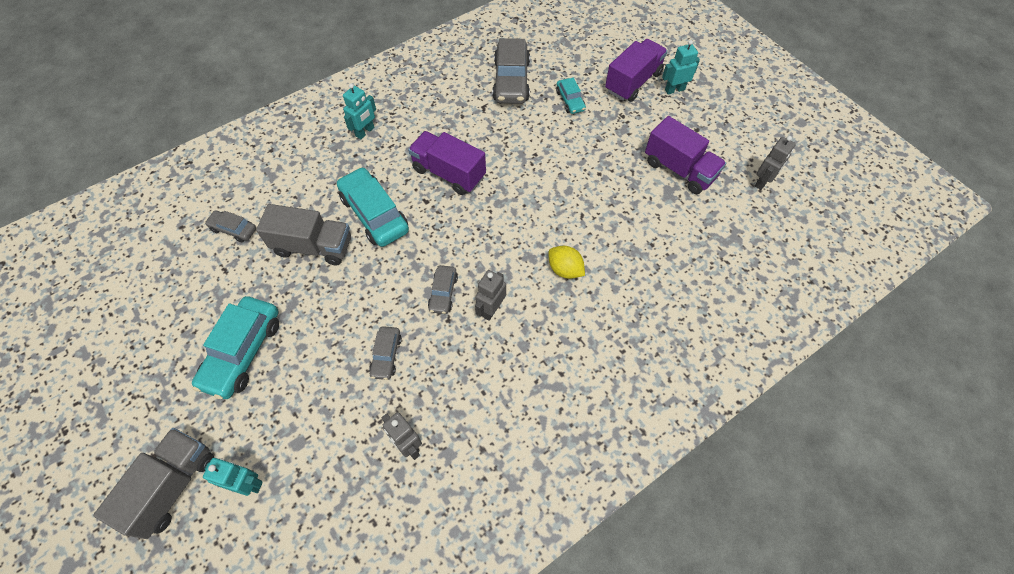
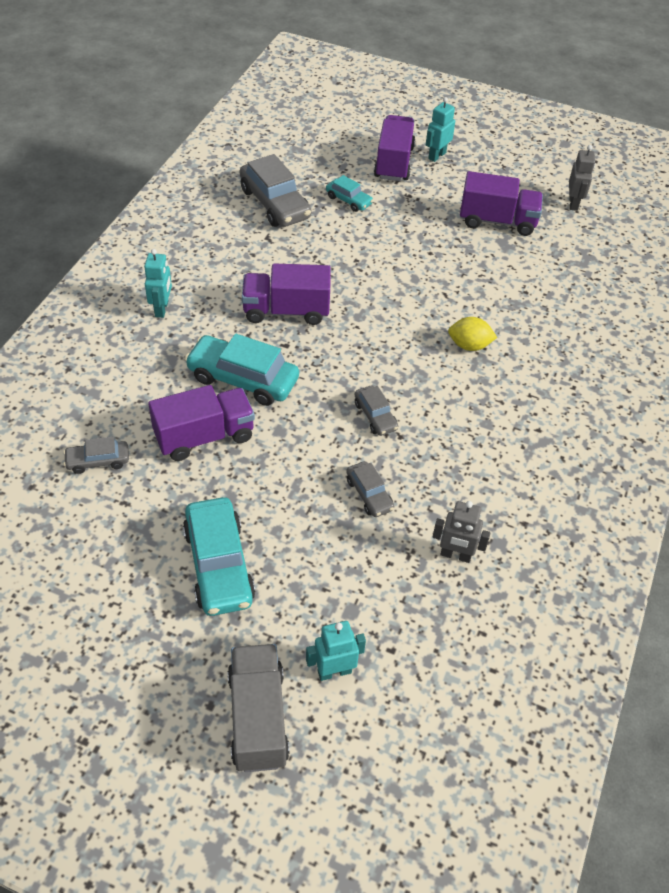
camera: 35 degrees left, 10 degrees down
(313, 246) = (204, 436): grey truck -> purple truck
(491, 309) = (432, 408): grey robot -> none

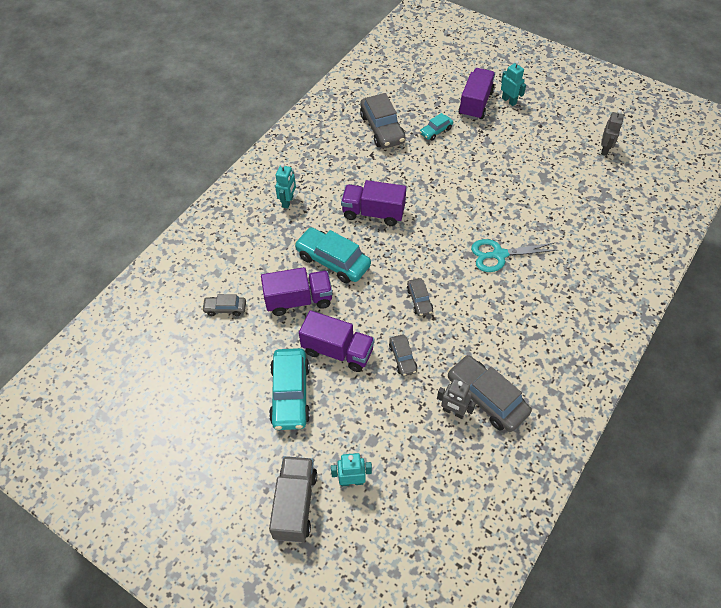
camera: 15 degrees right, 5 degrees up
(348, 200) = (436, 131): turquoise car -> turquoise car turned 90 degrees clockwise
(437, 155) = (509, 101): turquoise robot -> turquoise robot turned 90 degrees clockwise
(469, 345) = (499, 255): yellow lemon -> turquoise scissors
(496, 531) = (486, 398): none -> grey car
(497, 221) = (543, 158): purple truck -> purple truck (337, 351)

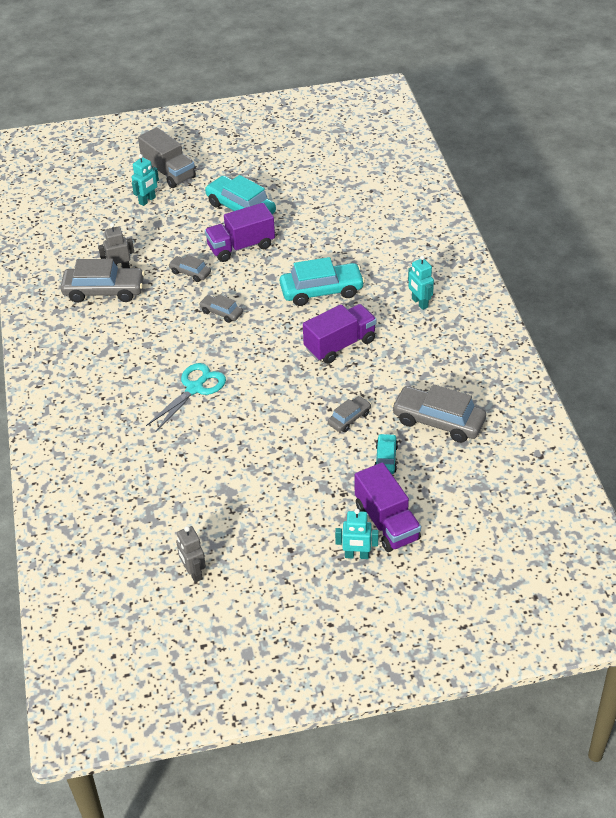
camera: 135 degrees right, 10 degrees down
(225, 308) = (352, 215): grey car -> grey car (349, 418)
(299, 300) = (310, 253): purple truck -> none

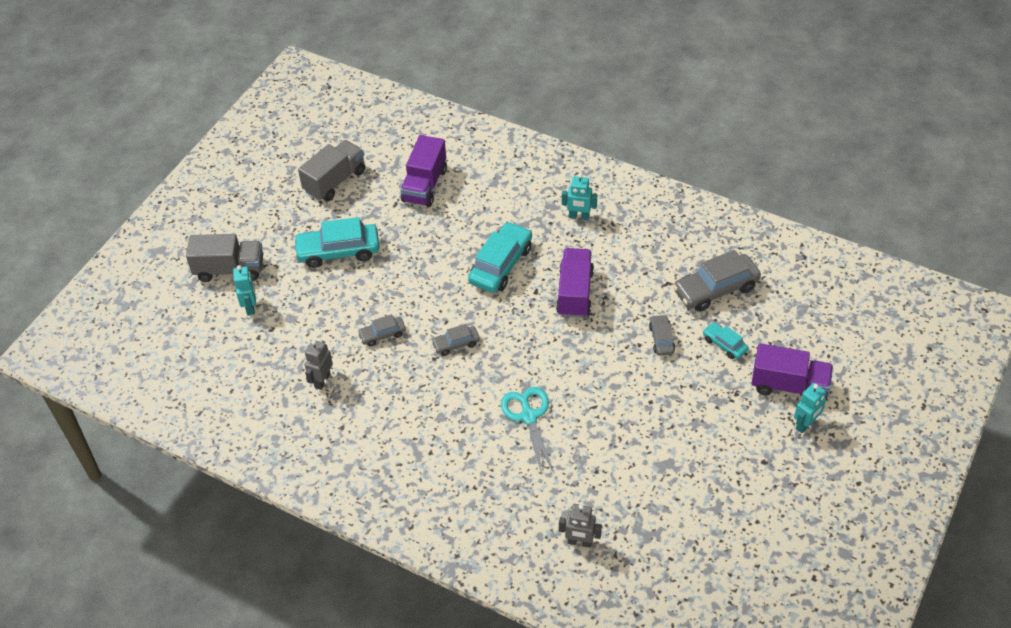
camera: 50 degrees left, 5 degrees up
(104, 291) = (338, 408): grey car -> none
(193, 572) = (734, 539): grey robot -> grey robot (579, 542)
(241, 246) = (388, 281): purple truck -> purple truck (424, 185)
(302, 168) = (335, 181): none -> grey truck

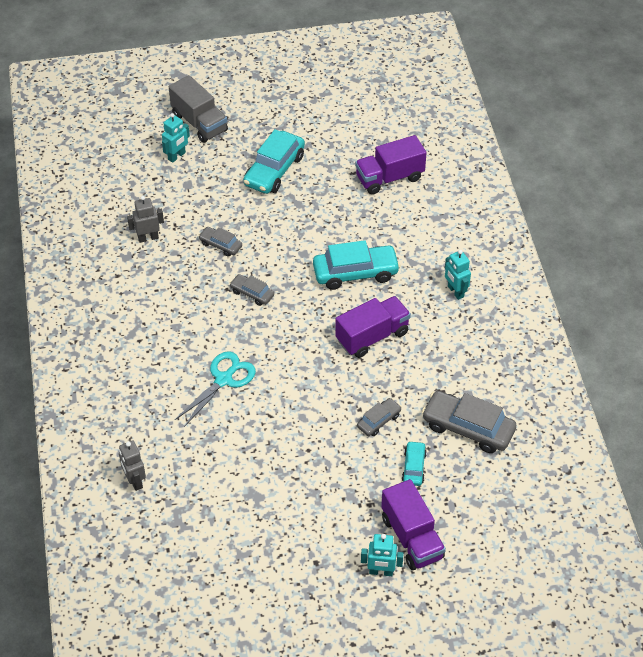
camera: 50 degrees right, 0 degrees up
(335, 181) = (339, 124): grey truck -> none
(338, 251) = (274, 170): turquoise car -> turquoise car turned 105 degrees counterclockwise

